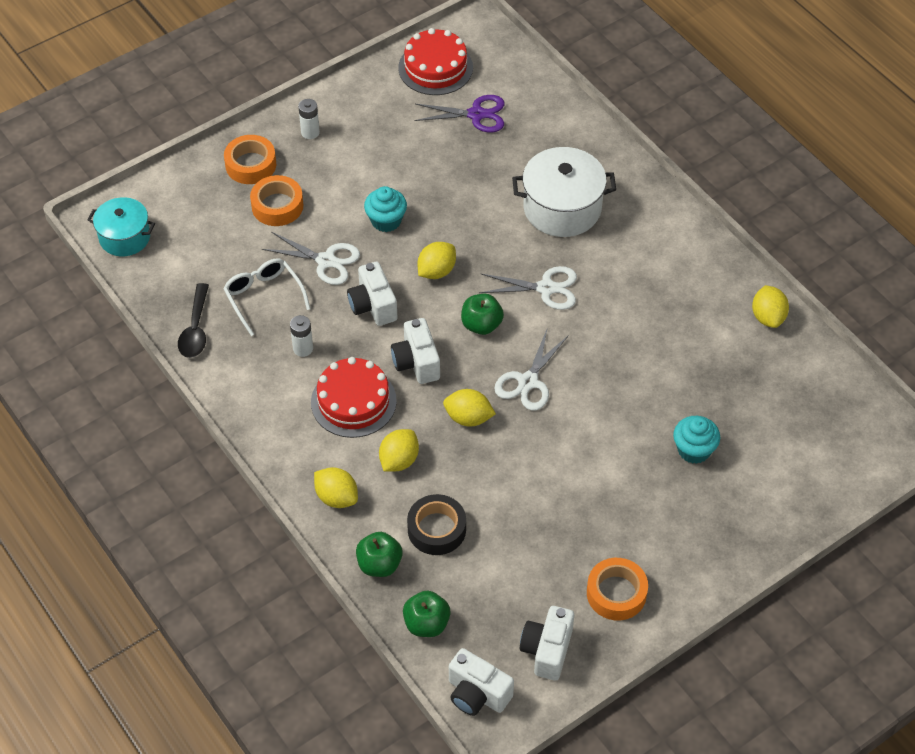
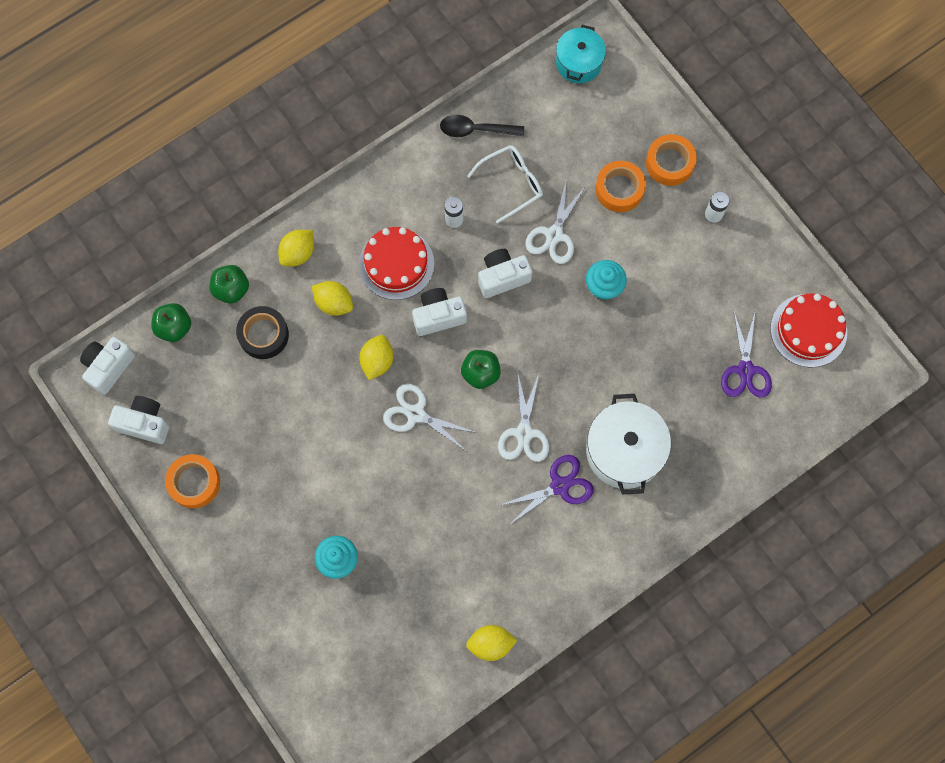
camera: 90 degrees right, 20 degrees up
(436, 271) = (543, 333): yellow lemon -> none
(601, 260) = (560, 486): none -> purple scissors

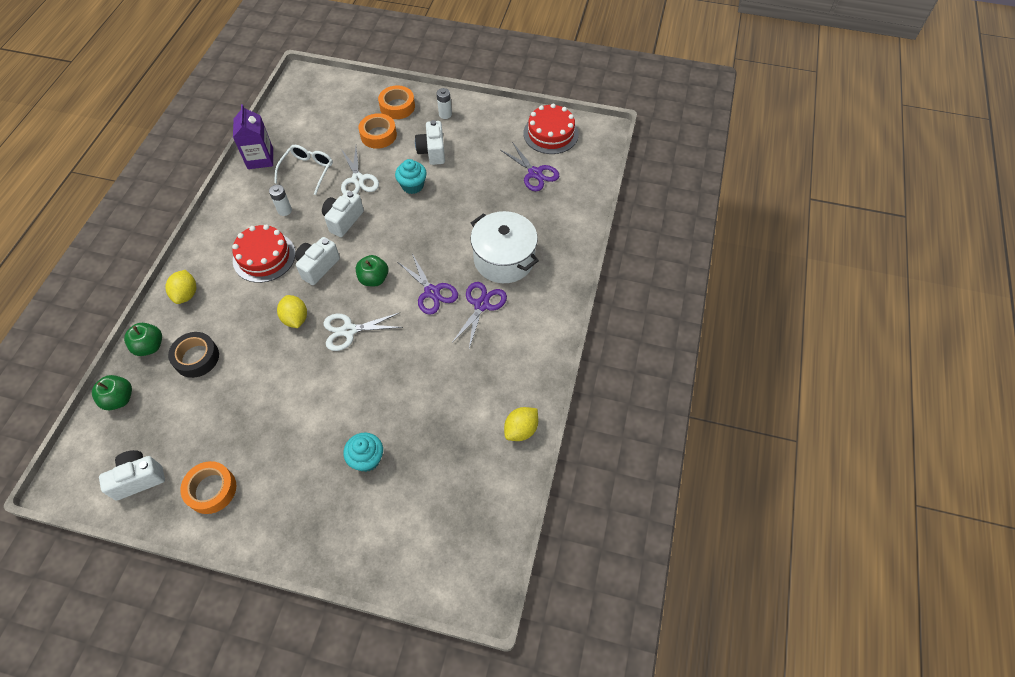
camera: 40 degrees left, 15 degrees down
(109, 367) = (80, 461): white camera -> white camera (432, 151)
(334, 303) = (236, 306): yellow lemon -> none
(475, 130) = (260, 158): black spoon -> purple carton
(524, 433) = (432, 292): white scissors -> purple scissors
(579, 63) = (299, 93): turquoise pot -> none

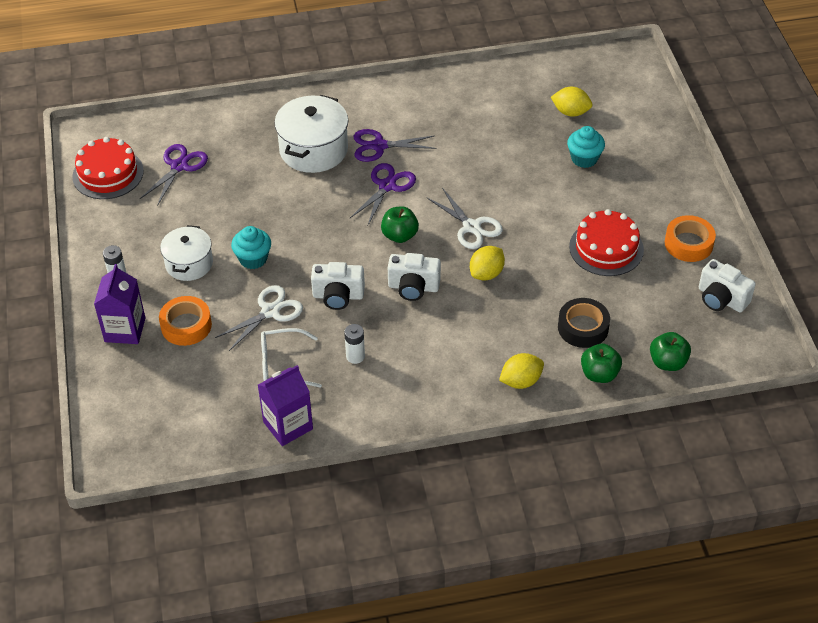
camera: 115 degrees left, 10 degrees down
(264, 257) = (430, 340): red cake -> red cake (606, 248)
(397, 106) = (125, 330): orange tape -> purple carton
(432, 151) = (189, 264): white camera -> white pot
(521, 430) = (488, 79): yellow lemon -> yellow lemon (570, 112)

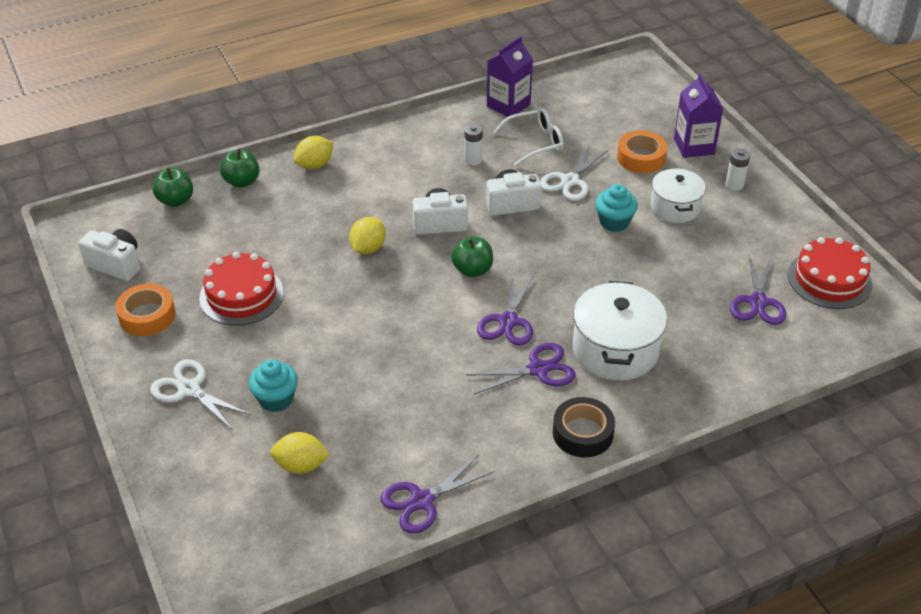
camera: 165 degrees right, 5 degrees down
(471, 227) = (396, 292): white scissors -> white scissors (189, 389)
(492, 79) = (422, 501): none -> purple scissors
(583, 328) = (261, 216): black tape -> black tape (582, 433)

